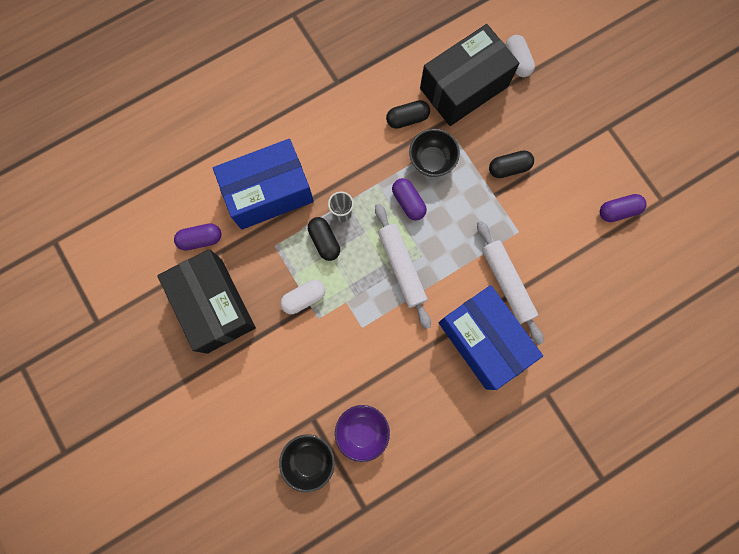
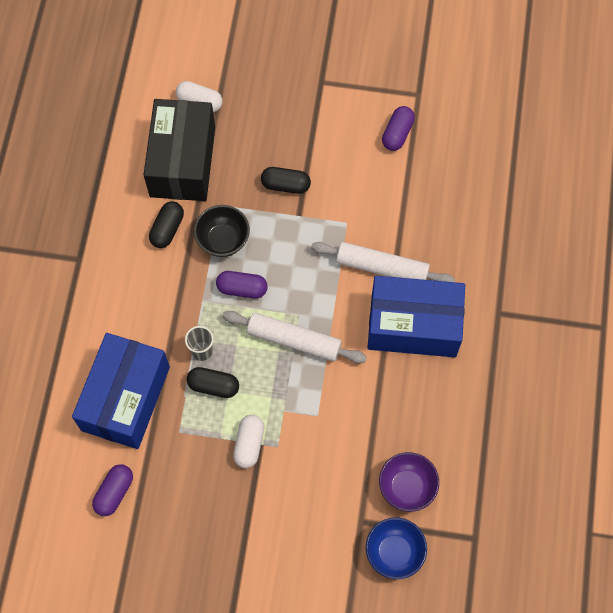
camera: 50 degrees left, 10 degrees down
(214, 305) = (186, 528): black box -> none
(309, 459) = (394, 552): black bowl -> blue bowl
(509, 168) = (285, 185): black capsule -> black capsule turned 75 degrees clockwise

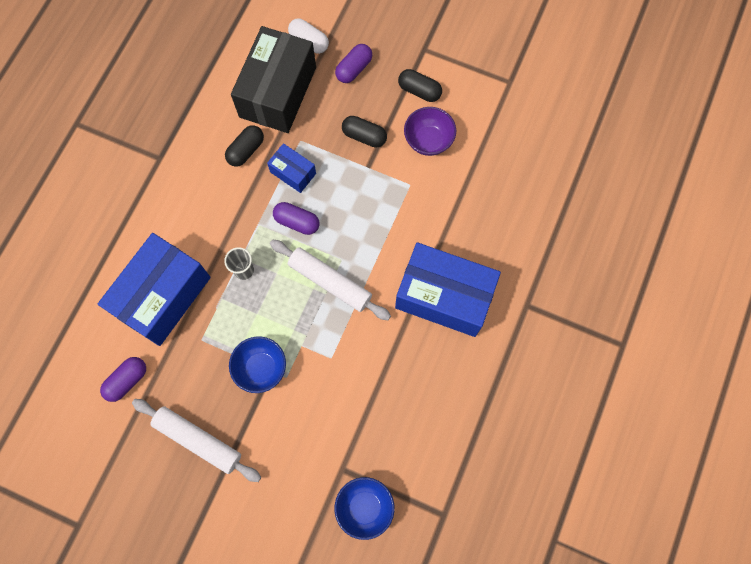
camera: 15 degrees right, 5 degrees up
(213, 386) = (245, 305): black capsule -> black capsule (419, 91)
(223, 240) = (293, 173): black bowl -> blue box
(249, 444) = (261, 368): white capsule -> blue bowl
(382, 268) = (430, 235): white rolling pin -> white rolling pin (198, 440)
(397, 133) = (480, 113): purple capsule -> purple capsule (354, 69)
(407, 487) = (394, 448): purple bowl -> purple bowl (428, 140)

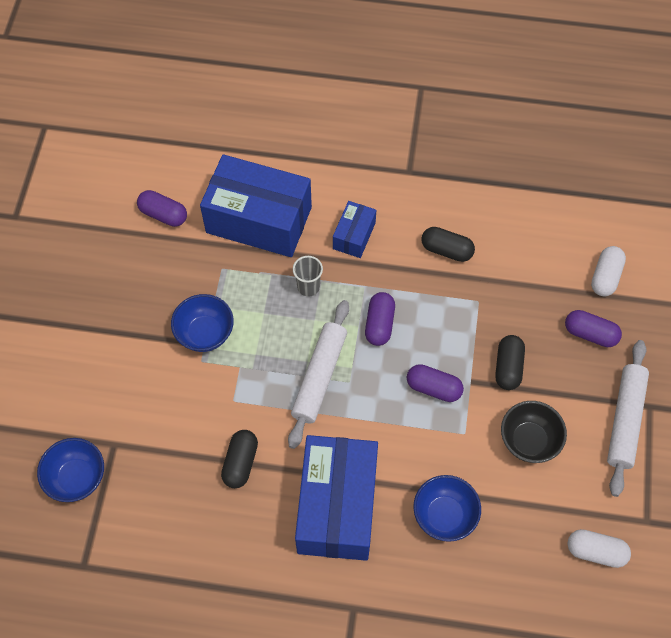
camera: 75 degrees right, 10 degrees down
(198, 440) = (116, 296): white rolling pin -> white rolling pin (624, 420)
(278, 92) = (529, 262): black box -> none
(293, 173) = (436, 304): blue box -> blue box (354, 235)
(365, 196) = (433, 388): none -> purple capsule
(419, 91) = (590, 414): black capsule -> black capsule (240, 463)
(428, 140) = (528, 440): purple bowl -> black bowl
(471, 219) = (444, 515): none -> blue bowl
(524, 123) = (595, 551): none -> white capsule

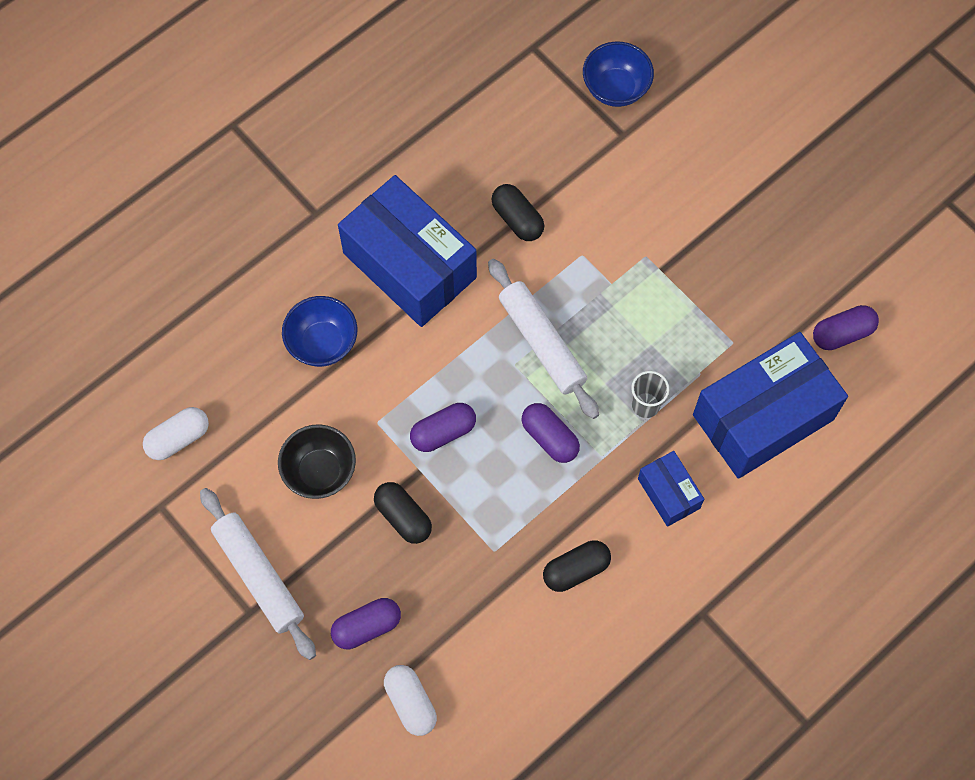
camera: 130 degrees right, 5 degrees up
(205, 333) = (672, 279): blue bowl -> none

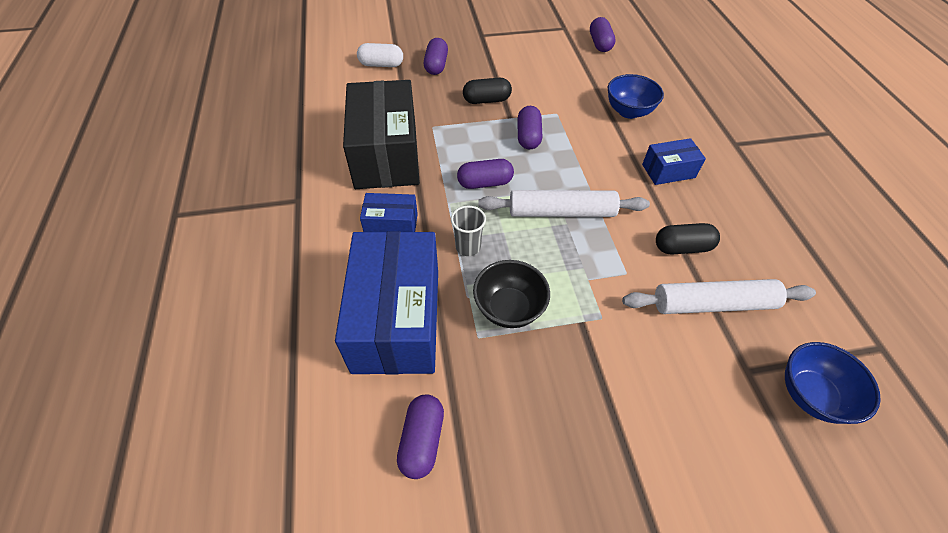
camera: 120 degrees right, 15 degrees down
(178, 438) = (600, 44): white capsule -> purple capsule
(259, 576) = (498, 43): white rolling pin -> white rolling pin (713, 304)
(320, 471) = (541, 81): black bowl -> black bowl (509, 308)
(409, 265) = (668, 171): blue box -> blue box, size x0.48
(576, 570) = (386, 155): black capsule -> black box

